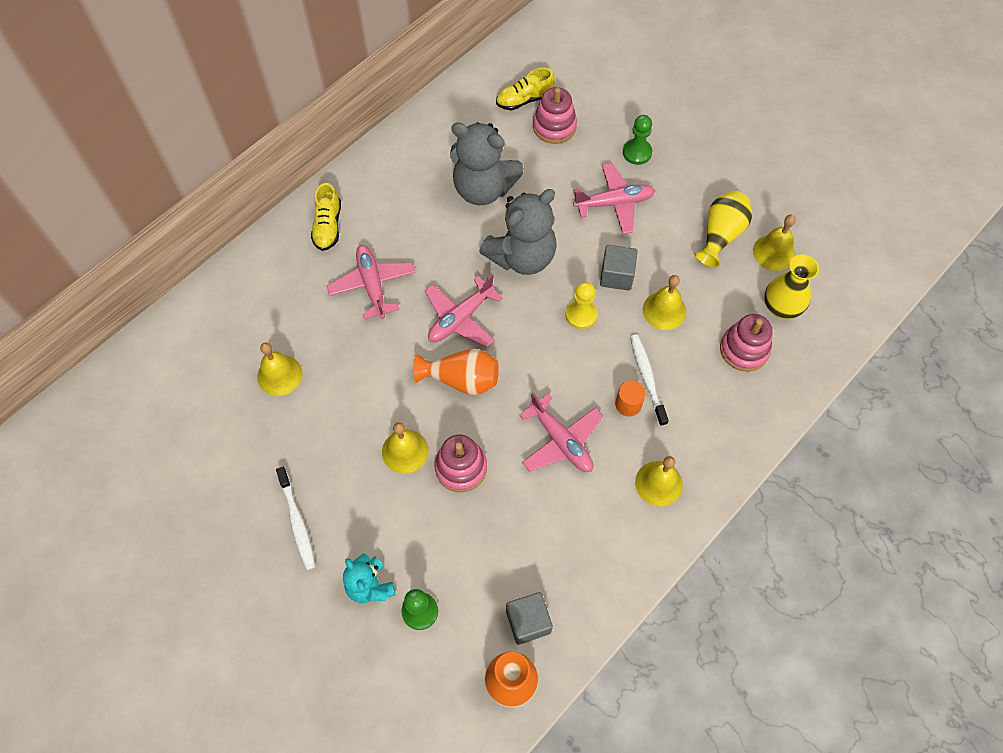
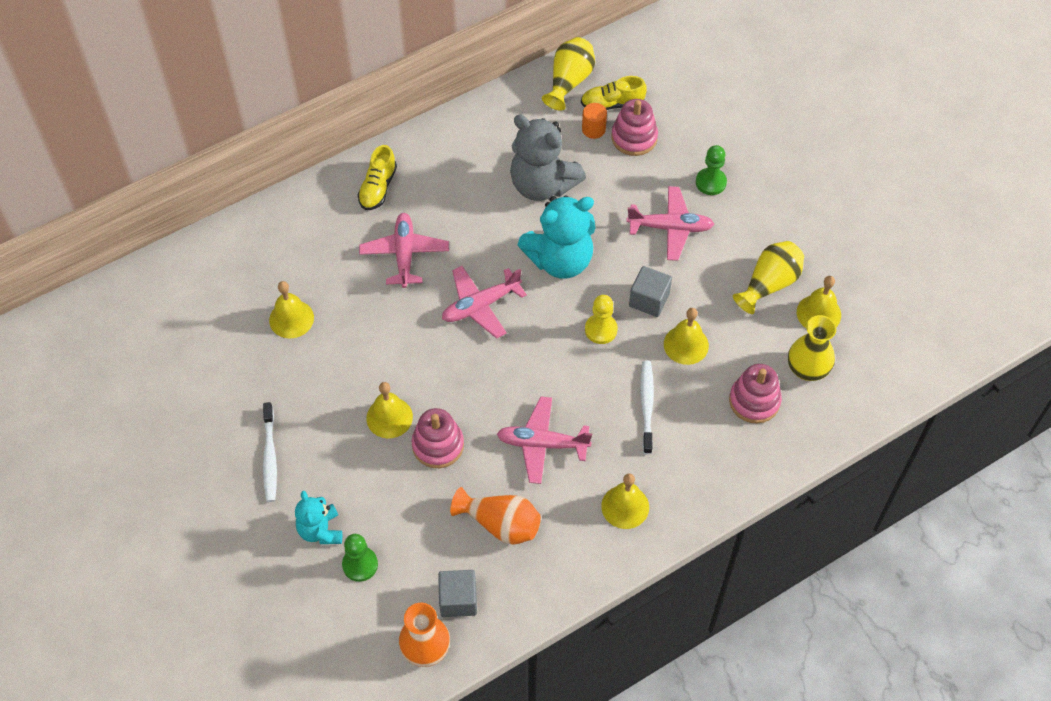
camera: 15 degrees right, 5 degrees down
(461, 379) = (464, 363): orange vase -> orange vase (500, 524)
(478, 87) = (569, 81): none -> yellow vase
(522, 256) = (560, 260): grey teddy bear -> turquoise teddy bear
(561, 441) = (542, 444): pink plane -> pink plane turned 120 degrees clockwise
(628, 404) = (619, 426): orange cylinder -> orange cylinder (593, 129)

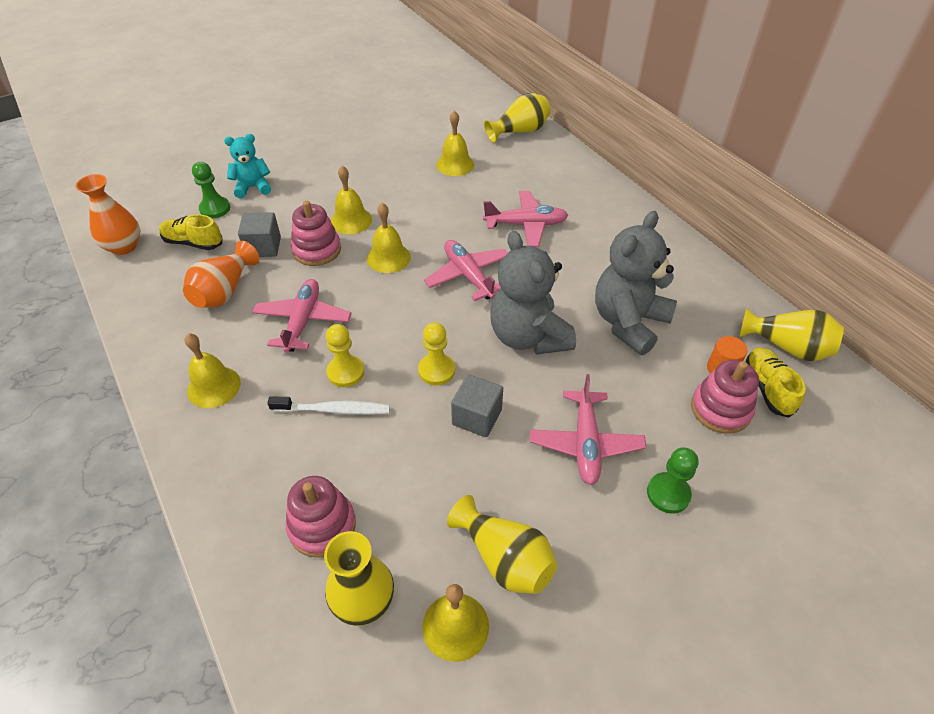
camera: 90 degrees right, 10 degrees down
(229, 252) = (519, 131): none -> yellow vase
(270, 457) = (325, 160): white toothbrush -> none
(378, 188) = (600, 206): yellow shoe -> yellow shoe (193, 243)
(458, 600) = (160, 265): grey cube -> grey cube (263, 247)
(560, 260) = (528, 336): turquoise teddy bear -> grey teddy bear
(605, 400) = (345, 372): none -> yellow pawn
(686, 344) = (412, 452): yellow bell -> yellow bell (388, 258)

